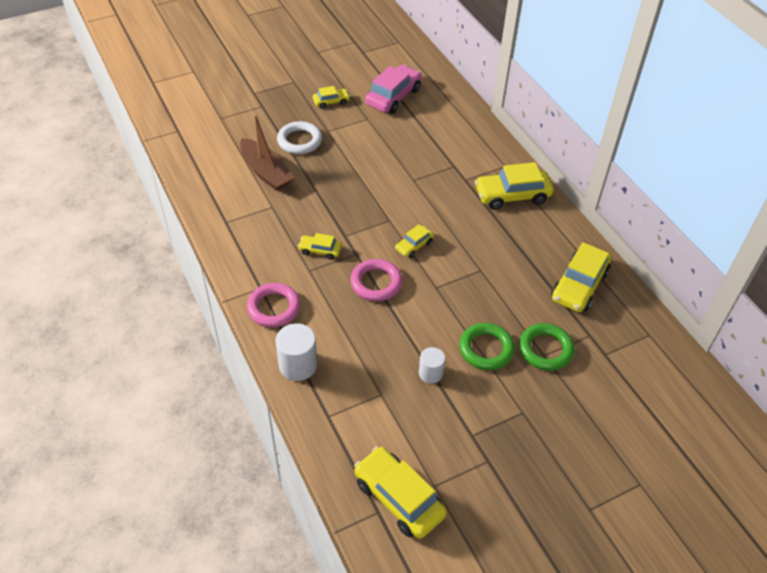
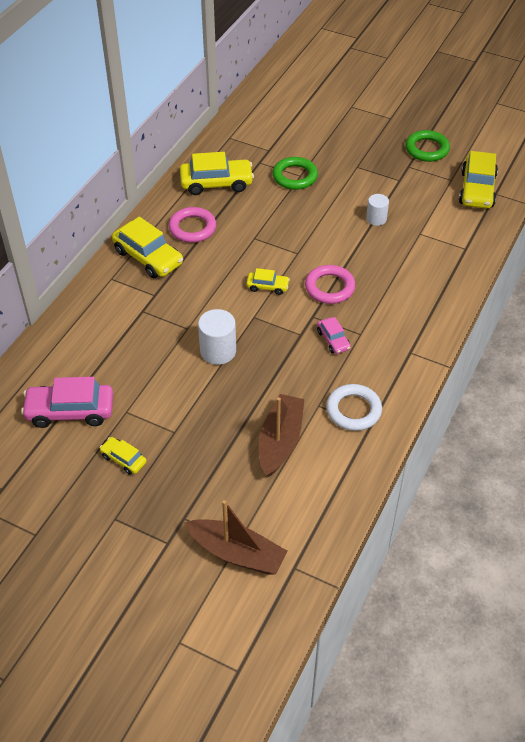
camera: 125 degrees left, 0 degrees up
(214, 114) = (237, 553): none -> brown boat
(274, 308) = (418, 331): pink ring -> pink ring (192, 228)
(298, 365) = (448, 286): white cylinder -> white cylinder (218, 351)
(299, 141) = (211, 445): white ring -> white ring (353, 410)
(320, 250) = (333, 340): yellow car -> pink car
(486, 349) = (326, 203): green ring -> green ring (427, 149)

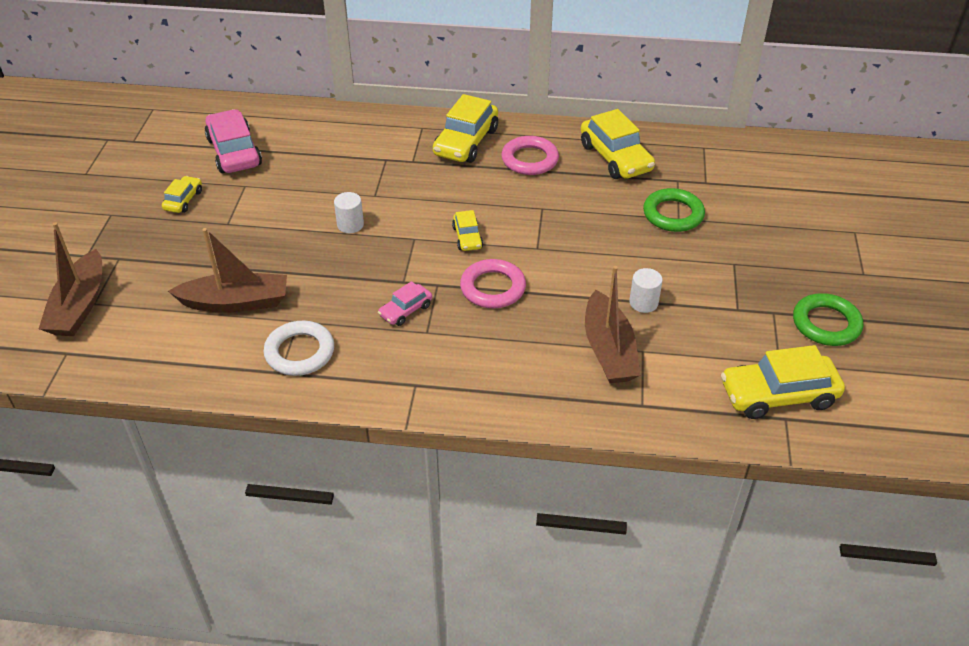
camera: 70 degrees right, 5 degrees down
(218, 351) = (350, 225): white cylinder -> white cylinder, size x0.64
(413, 248) = (608, 350): none -> brown boat

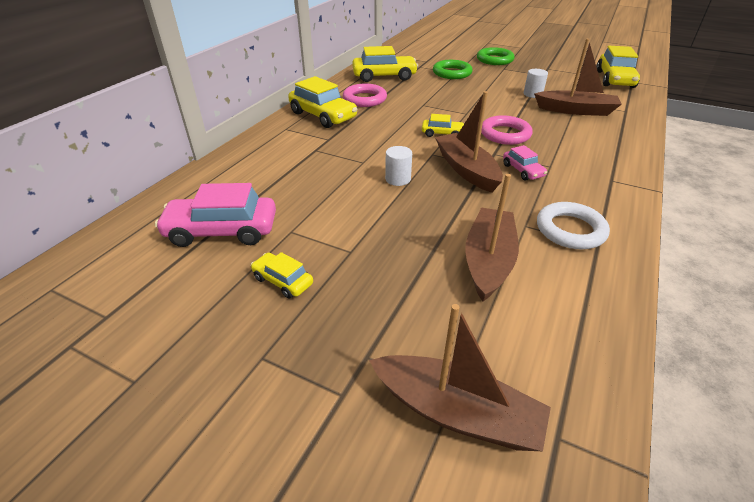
camera: 70 degrees left, 5 degrees down
(389, 268) = (466, 170): none -> brown boat
(826, 324) = (559, 60): green ring -> green ring (494, 60)

